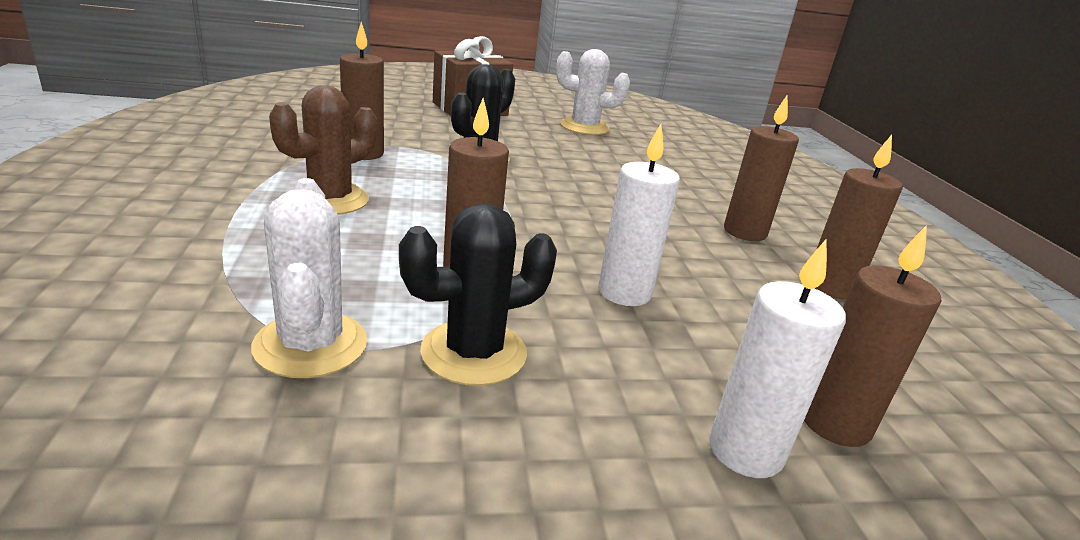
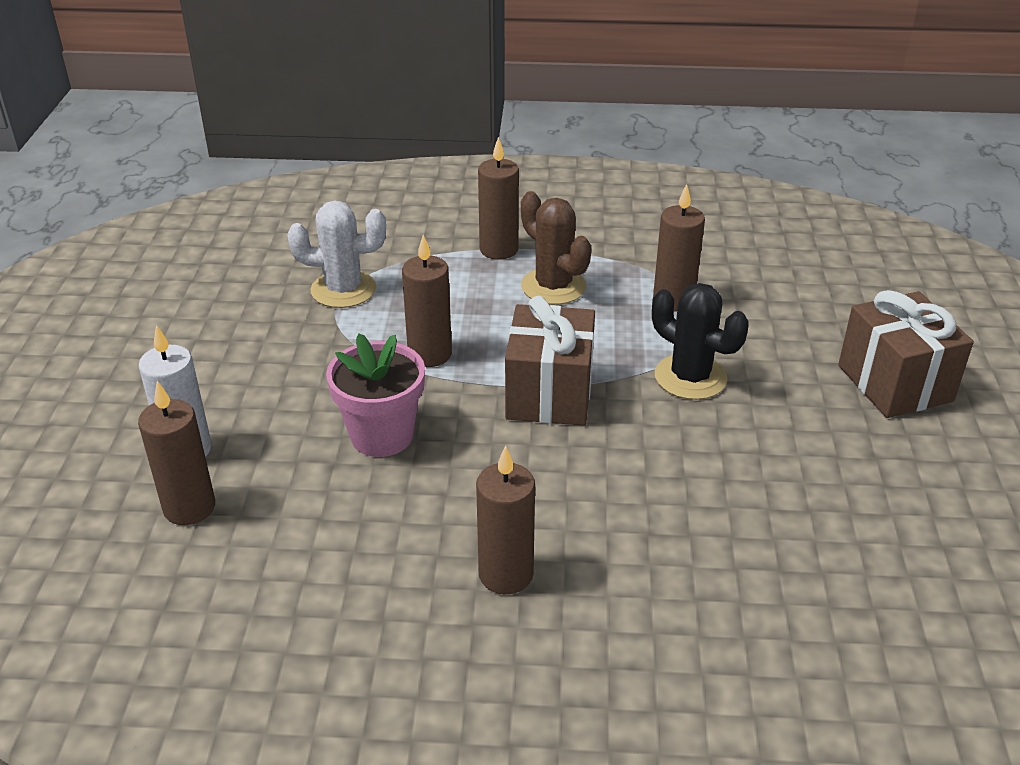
camera: 105 degrees right, 10 degrees up
(474, 352) = (319, 349): black cactus -> none
(520, 209) = (549, 394): none -> brown gift
(584, 127) = (879, 498): white cactus -> none
(624, 292) = (382, 435): white candle -> pink flower pot
(830, 287) = (370, 604): brown candle -> brown candle (499, 249)

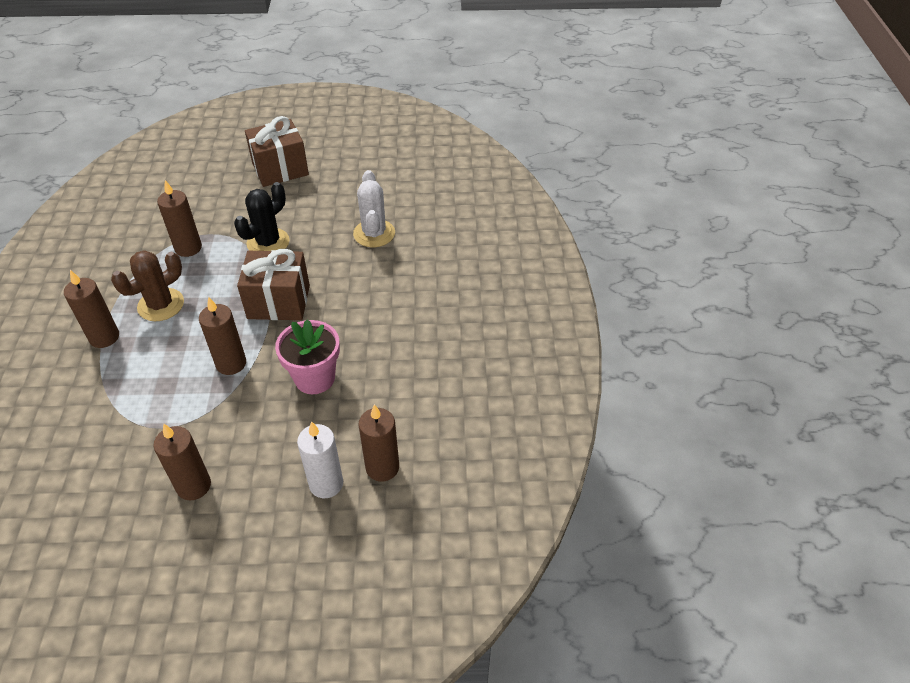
camera: 95 degrees left, 10 degrees up
(343, 290) = (140, 426): white cactus -> white cactus (374, 233)
(505, 574) = (426, 312): brown candle -> brown candle (194, 486)

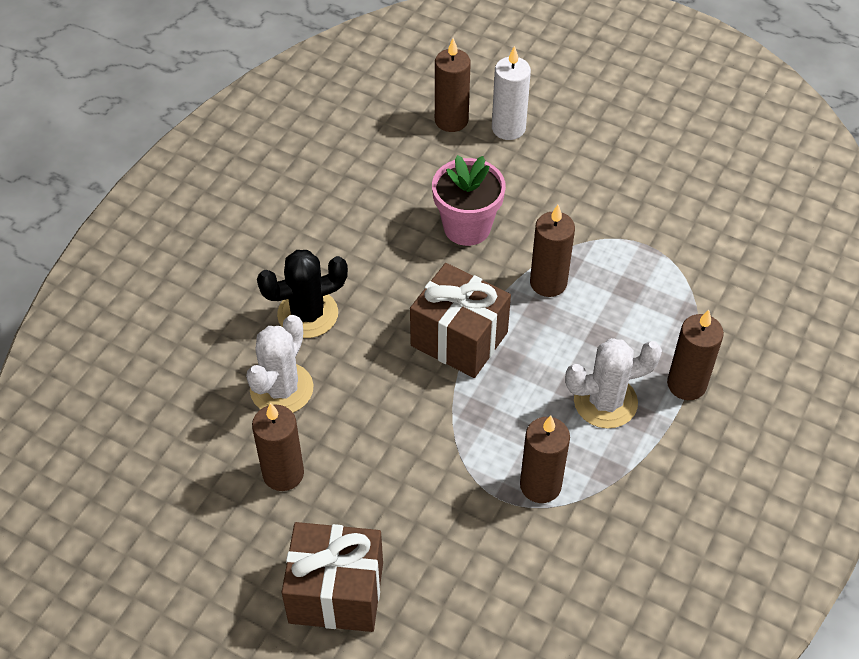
camera: 150 degrees left, 5 degrees up
(161, 305) = (605, 402): brown cactus -> white cactus
(194, 486) = (629, 176): brown candle -> brown candle (283, 473)
(268, 242) = (428, 442): black cactus -> black cactus (308, 314)

